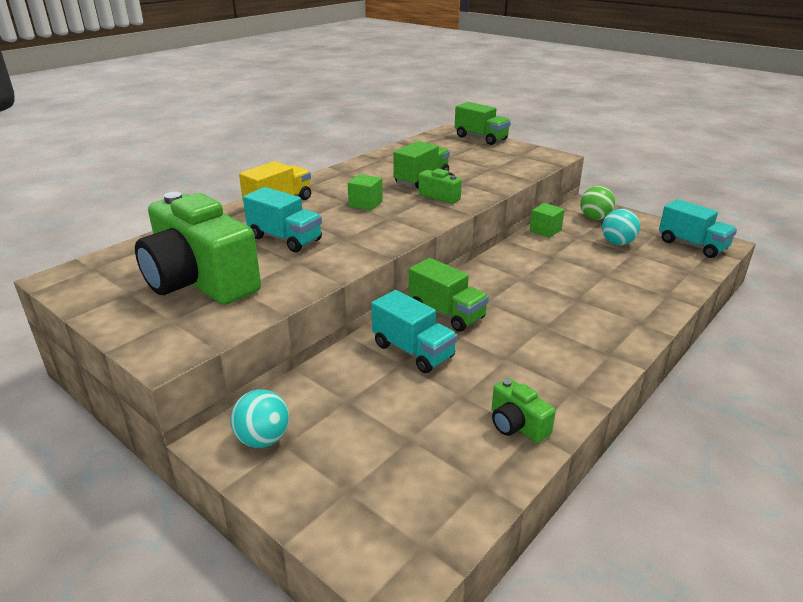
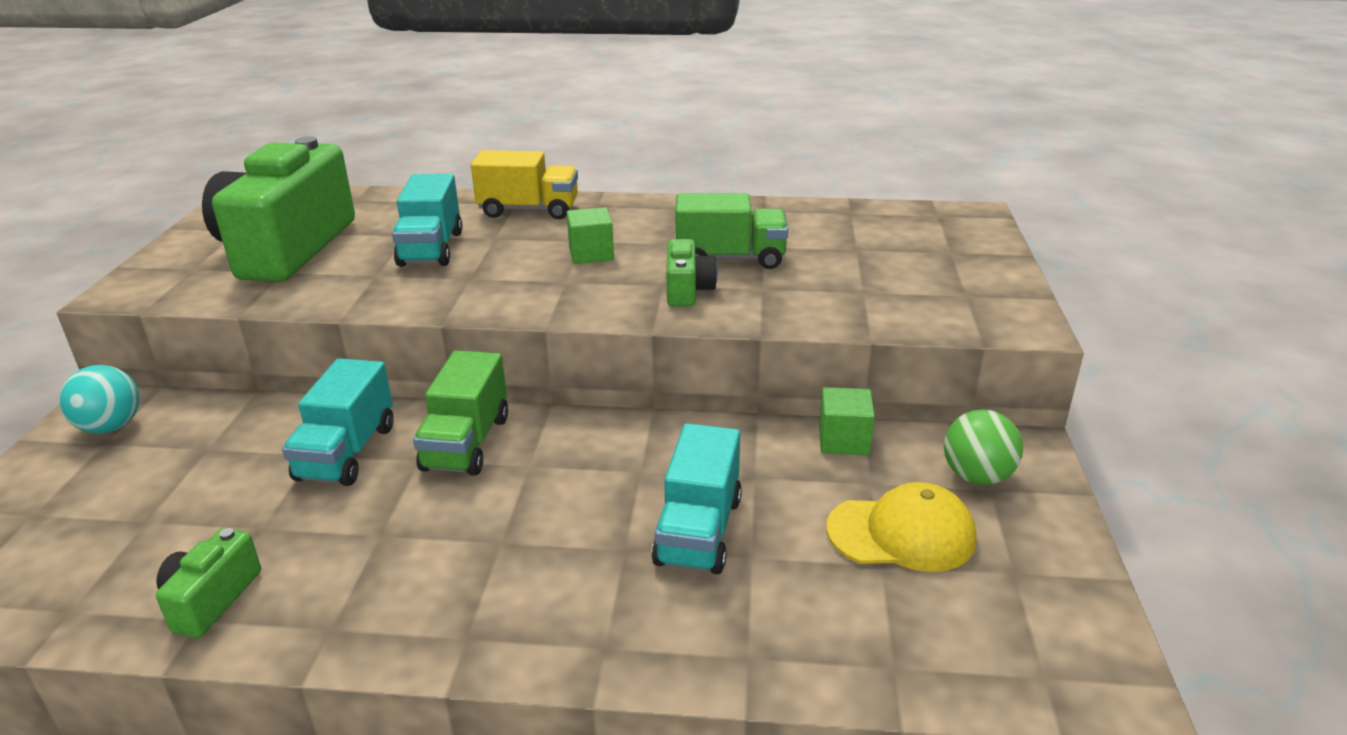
camera: 55 degrees right, 0 degrees up
(481, 138) = (986, 243): green truck -> none
(617, 243) = (901, 534): turquoise ball -> yellow cap
(692, 245) = (1033, 641): turquoise truck -> turquoise truck (699, 531)

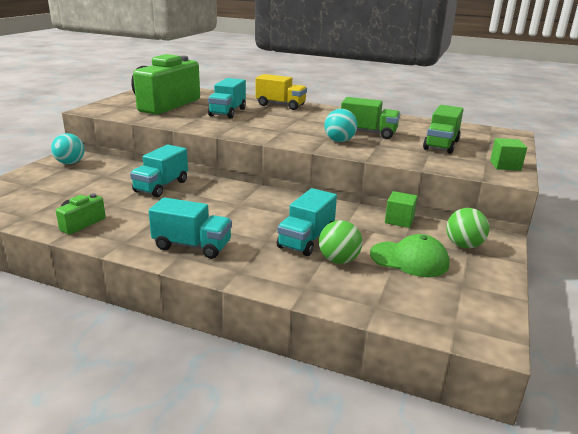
camera: 15 degrees right, 5 degrees down
(466, 443) = (215, 192): green truck -> green truck (441, 145)
(482, 603) = (192, 246): none -> turquoise truck
(591, 254) = (300, 123): green cube -> green cube (505, 165)
(687, 290) = (339, 141): green camera -> turquoise ball
(780, 568) = (339, 260): none -> green ball
(901, 534) = (409, 259): yellow cap -> green cap

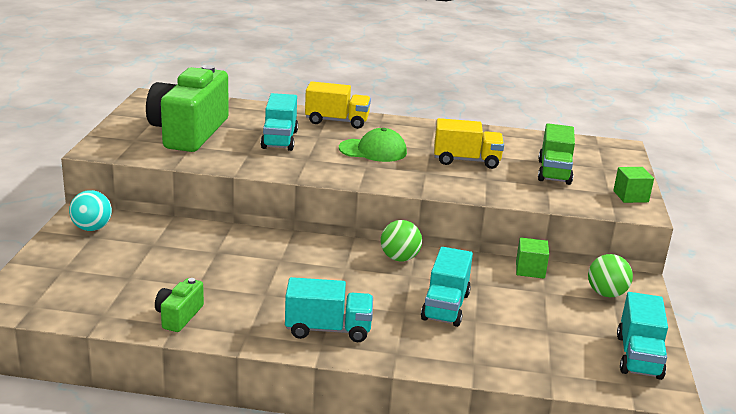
camera: 15 degrees left, 0 degrees up
(161, 186) = (237, 253): turquoise truck -> turquoise truck (638, 356)
(339, 141) = (441, 176): turquoise ball -> none
(339, 260) = (491, 327): green ball -> green ball (399, 258)
(368, 133) = (466, 160): green truck -> yellow truck
(409, 259) = (560, 317): green cap -> green cap (373, 150)

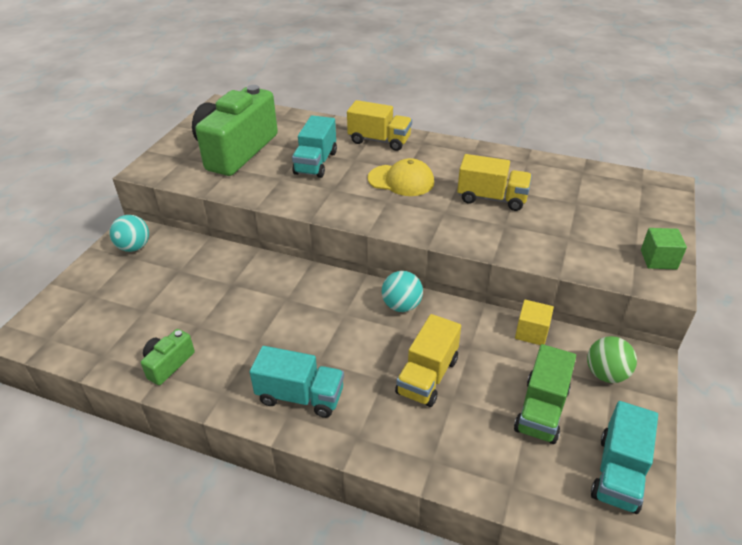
camera: 15 degrees right, 15 degrees up
(373, 150) = (401, 180): green cap -> yellow cap
(399, 258) = (401, 306): green ball -> turquoise ball
(445, 307) = (427, 376): turquoise truck -> yellow truck
(530, 270) = (531, 332): green cube -> yellow cube
(554, 172) = (581, 219): green truck -> green truck (541, 410)

